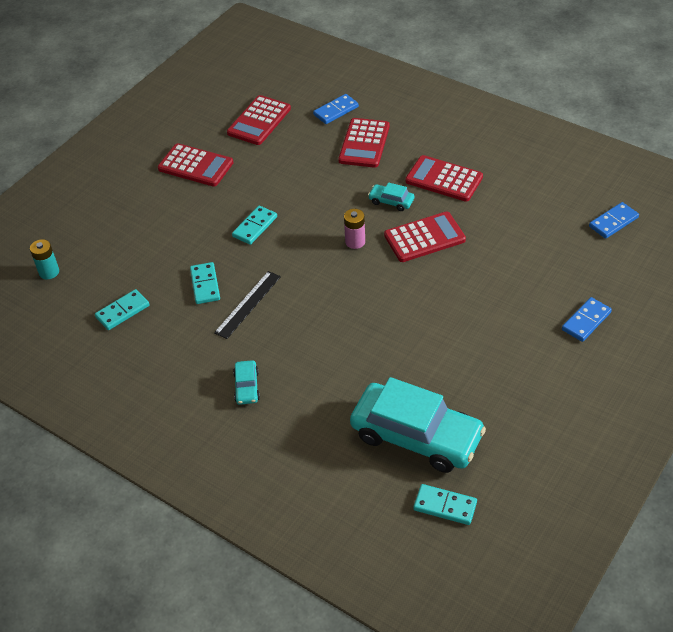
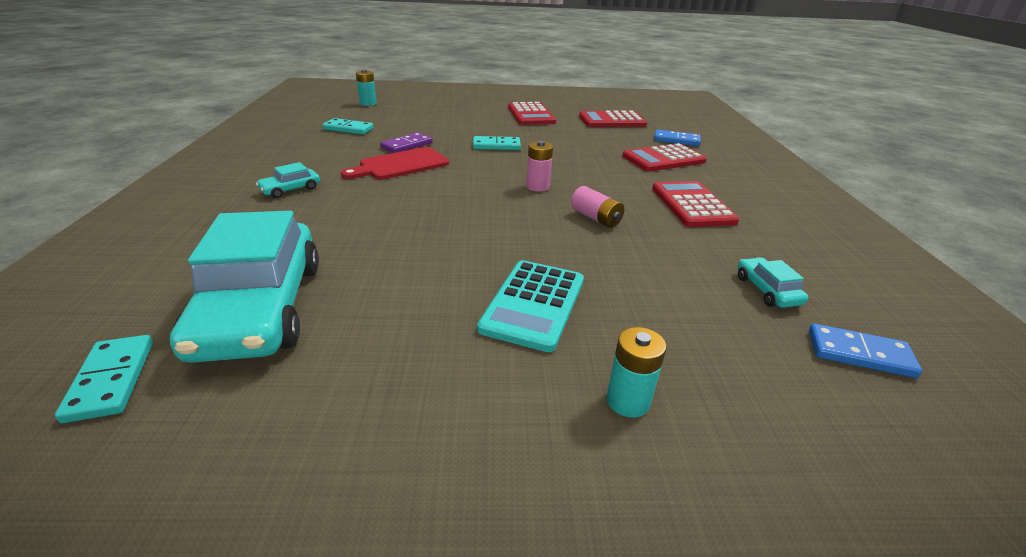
camera: 50 degrees right, 15 degrees down
(205, 285) = (407, 145): turquoise domino -> purple domino
(248, 304) = (400, 165): black ruler -> red cutting board
(391, 201) = (616, 188): turquoise car -> turquoise car (767, 290)
(424, 238) = (595, 218): red calculator -> pink battery
(496, 317) = (533, 304): none -> turquoise calculator
(586, 321) = (628, 401): blue domino -> turquoise battery

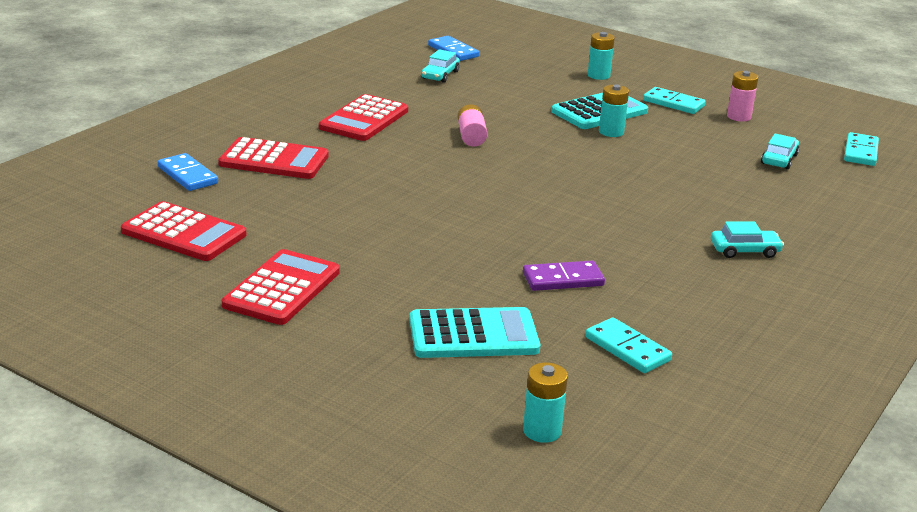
camera: 145 degrees left, 5 degrees down
(260, 308) = (779, 159): turquoise car -> turquoise car, size x0.42
(400, 165) = (598, 248): red cutting board -> none
(427, 119) = (473, 335): none -> turquoise calculator
(488, 274) = (611, 132): none -> turquoise battery
(496, 146) = (440, 240): turquoise domino -> turquoise domino (673, 103)
(538, 187) = (476, 175): pink battery -> pink battery (738, 117)

